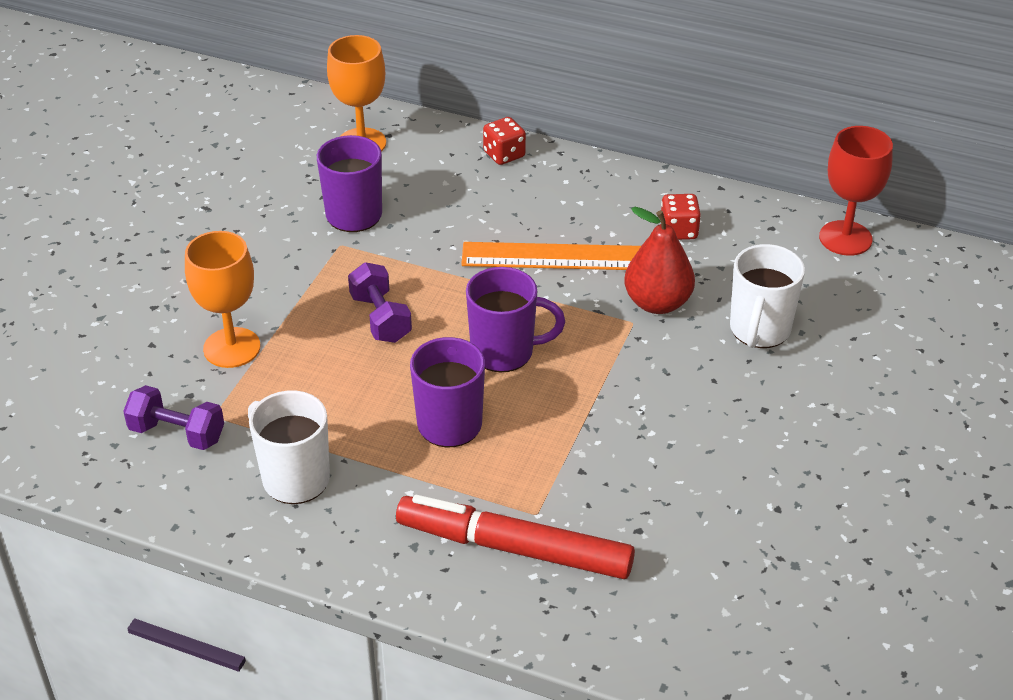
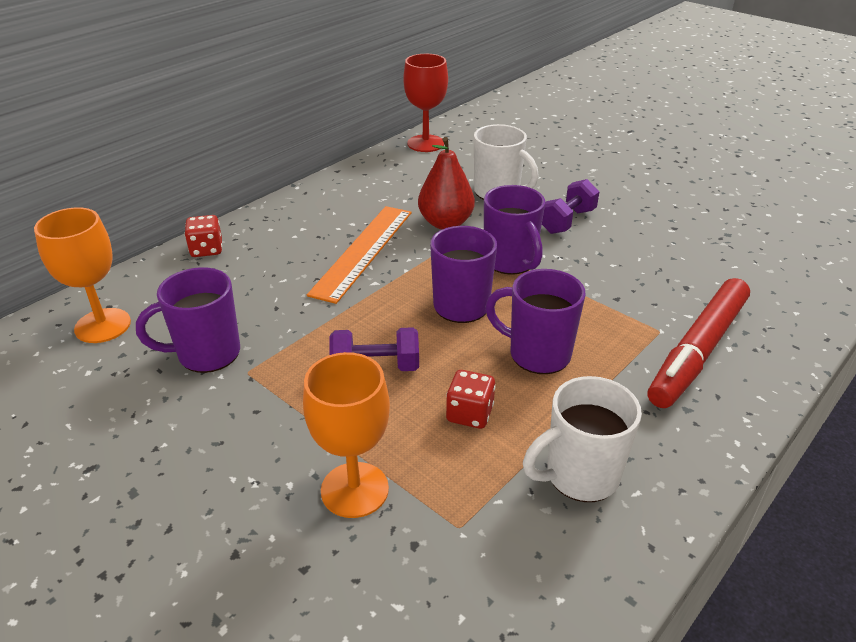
camera: 70 degrees left, 5 degrees down
(177, 433) = (476, 569): purple dumbbell -> purple dumbbell (567, 221)
(606, 372) = (510, 262): none -> purple mug
(678, 231) = (371, 196): red dice -> red dice (469, 414)

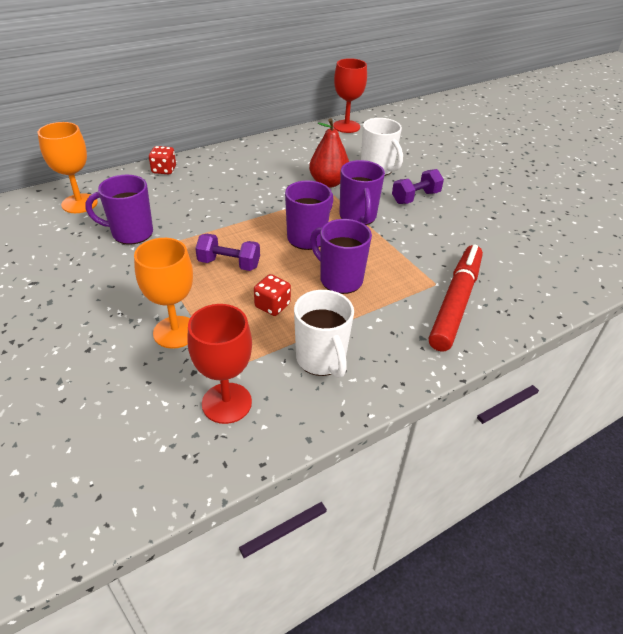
camera: 15 degrees right, 5 degrees up
(363, 251) = (262, 190): orange ruler -> none
(488, 579) = (226, 403): none -> red goblet
(579, 476) = (321, 359): white mug -> white mug turned 105 degrees counterclockwise
(698, 351) = (455, 303): red marker -> red marker turned 150 degrees clockwise

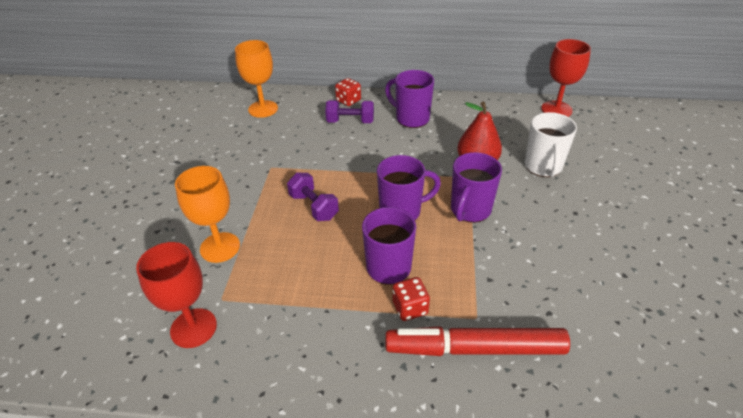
camera: 40 degrees right, 0 degrees up
(131, 233) = (272, 148): purple mug -> purple mug (411, 118)
(272, 306) = (308, 262): red dice -> red dice (410, 308)
(321, 359) = (296, 334): white mug -> none
(415, 197) = (553, 214): purple dumbbell -> purple dumbbell (350, 121)
(455, 303) = (475, 349): red marker -> red marker turned 150 degrees counterclockwise

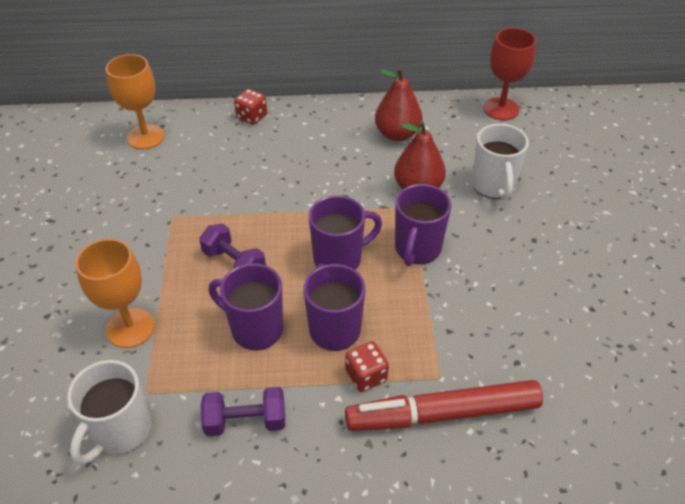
camera: 10 degrees left, 5 degrees up
(193, 328) = (121, 431): red goblet -> white mug
(350, 121) = (259, 145): purple dumbbell -> purple dumbbell (246, 421)
(411, 118) = (332, 135): purple mug -> purple mug (255, 329)
(465, 122) = (397, 134): none -> red pear

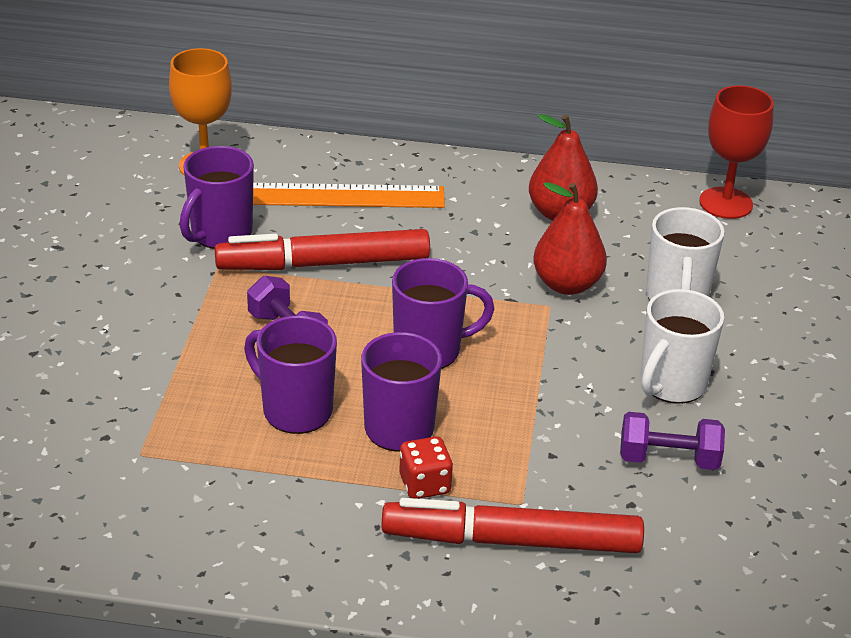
camera: 10 degrees right, 10 degrees down
(121, 431) = (100, 488): white mug -> white mug (671, 384)
(130, 328) = (136, 383): orange goblet -> none
(246, 421) = (257, 505): purple dumbbell -> purple dumbbell (668, 459)
(247, 201) = (324, 264): none -> red marker
(248, 145) = (343, 196): none -> orange ruler
(252, 117) = (359, 161): red dice -> none
(417, 249) = (540, 356): purple mug -> purple mug (220, 234)

